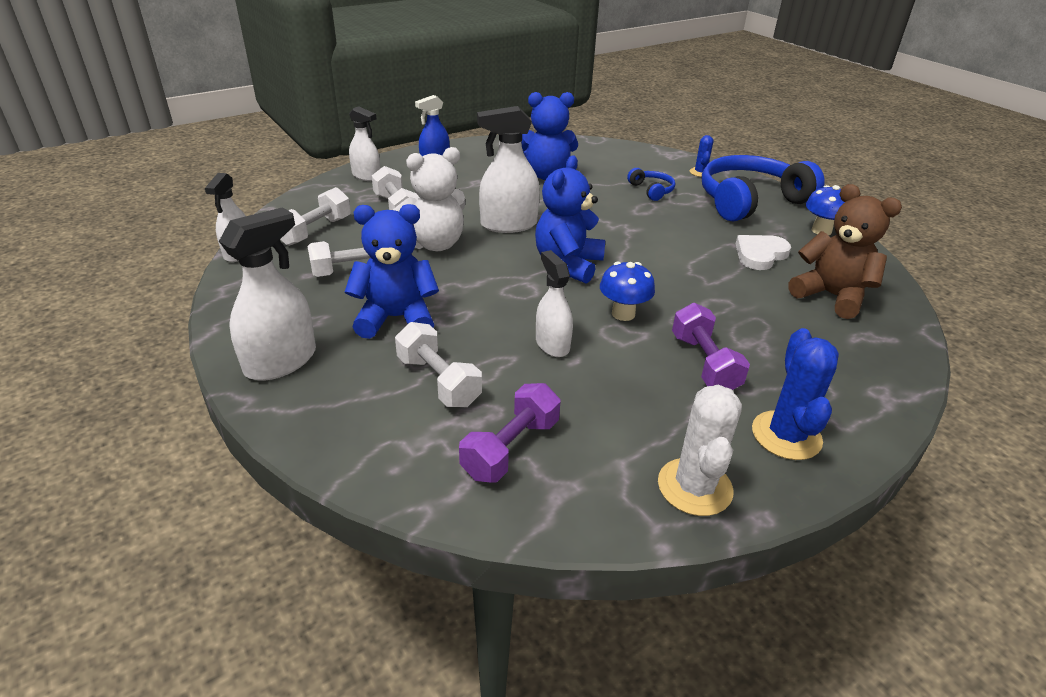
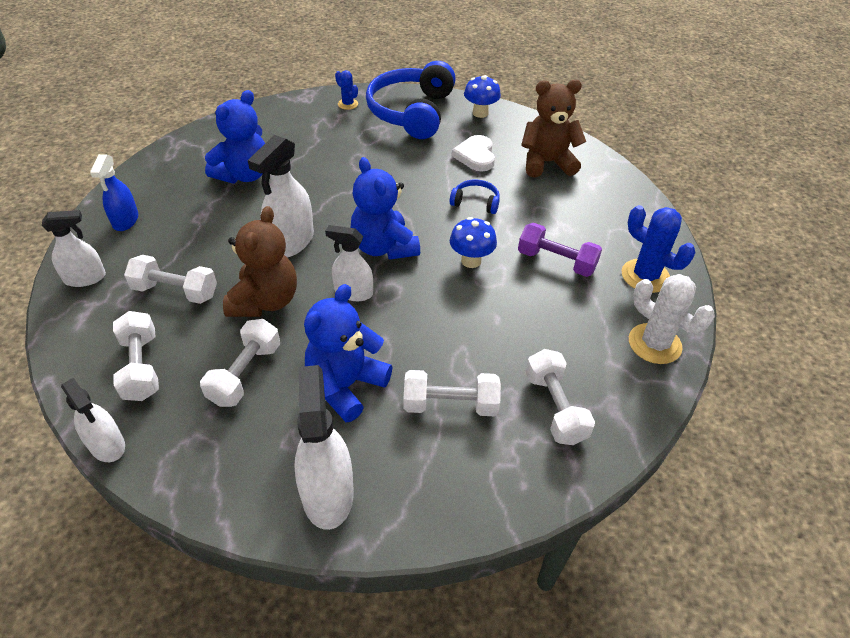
camera: 50 degrees left, 10 degrees up
(434, 244) = (265, 301): white teddy bear -> brown teddy bear
(511, 448) = (555, 407): purple dumbbell -> white dumbbell
(552, 344) = (468, 318): white spray bottle -> white spray bottle (353, 292)
(651, 190) = (340, 142): blue headphones -> blue headphones (475, 202)

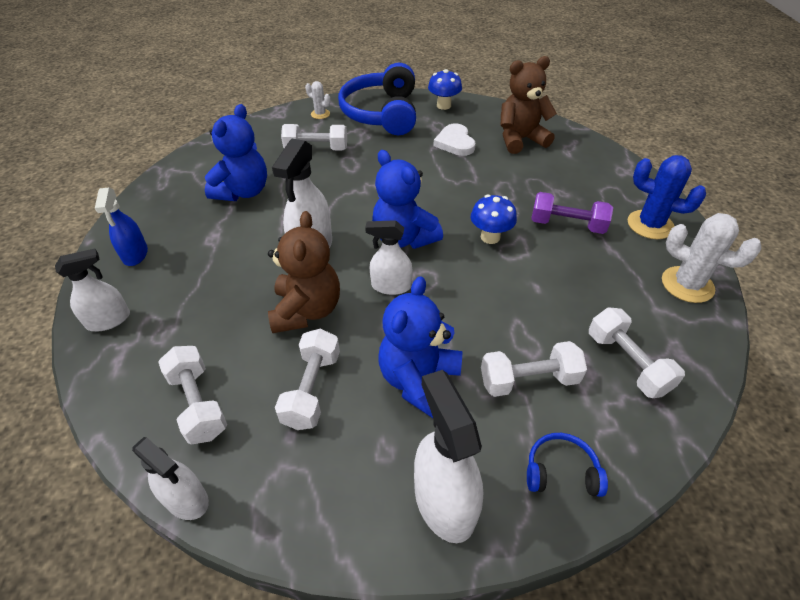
camera: 10 degrees left, 0 degrees up
(175, 291) = (210, 317): white dumbbell -> white dumbbell (316, 149)
(348, 104) = (320, 114): blue cactus -> white cactus
(475, 202) = (472, 183): blue headphones -> blue headphones (561, 471)

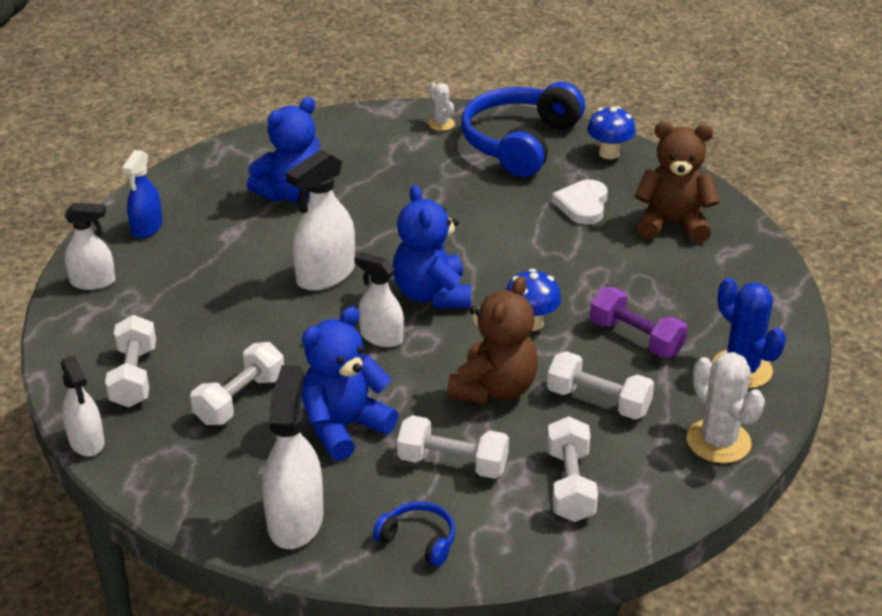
camera: 25 degrees right, 10 degrees down
(306, 310) = (280, 332): brown teddy bear -> brown teddy bear (494, 389)
(316, 149) = (406, 167): white dumbbell -> white dumbbell (598, 401)

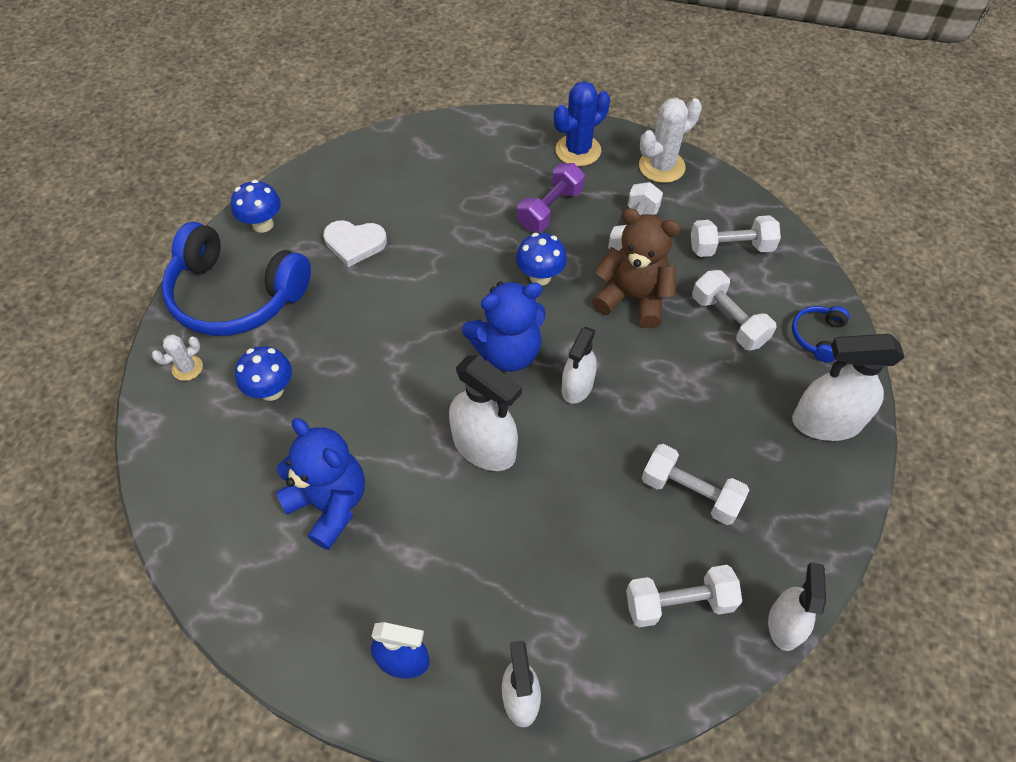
camera: 95 degrees left, 20 degrees up
(86, 441) = (784, 624): white spray bottle -> white spray bottle turned 45 degrees counterclockwise
(344, 427) = (706, 401): blue teddy bear -> none
(411, 164) = (271, 390): none -> blue mushroom
(452, 463) = (728, 321): white dumbbell -> white dumbbell turned 45 degrees counterclockwise
(672, 224) = (385, 183): brown teddy bear -> none

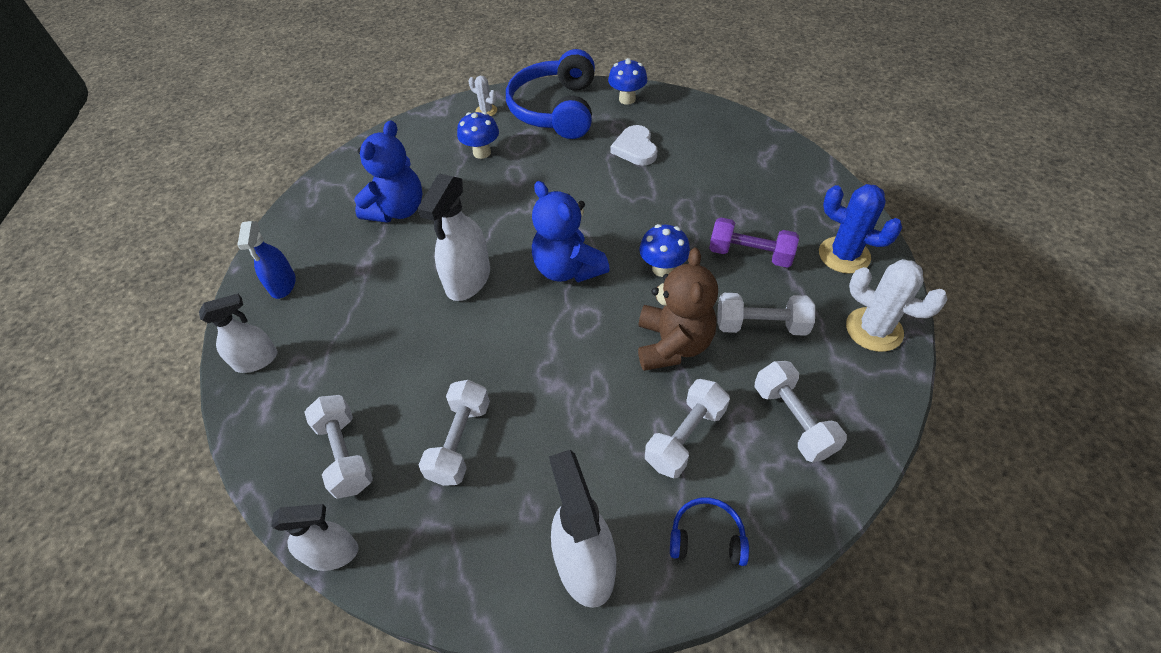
camera: 75 degrees right, 5 degrees down
(577, 386) = (549, 326): white spray bottle -> none

